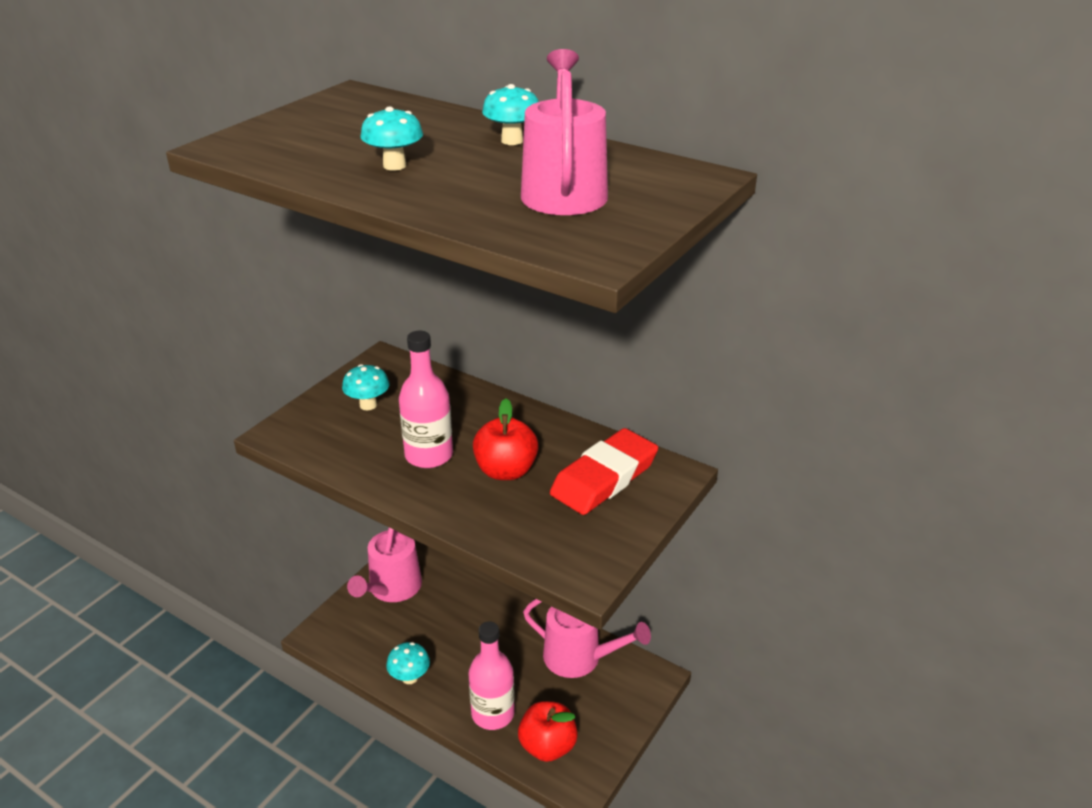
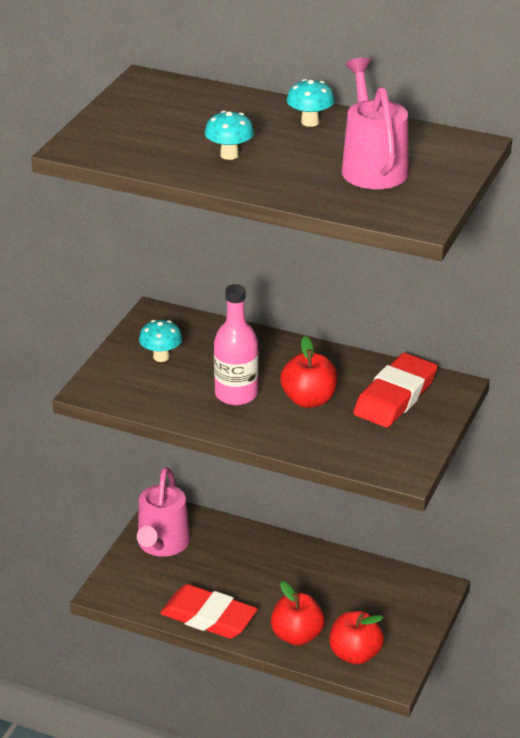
camera: 10 degrees left, 0 degrees up
(410, 677) = (208, 617): turquoise mushroom -> red eraser
(493, 713) = (297, 636): pink bottle -> red apple
(579, 658) = (363, 581): pink watering can -> none

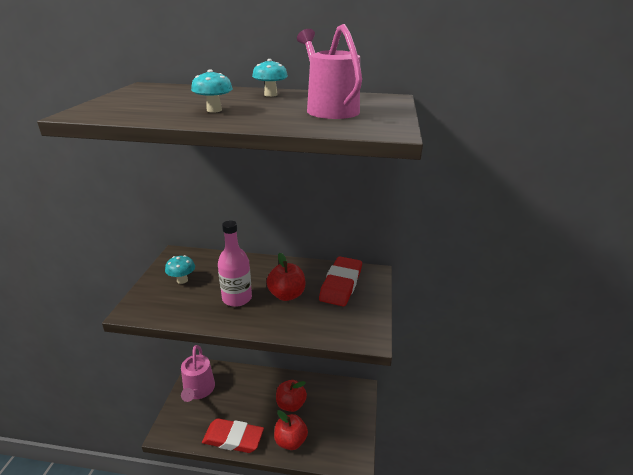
camera: 15 degrees left, 5 degrees down
(355, 654) = (329, 447): red apple -> red apple (291, 404)

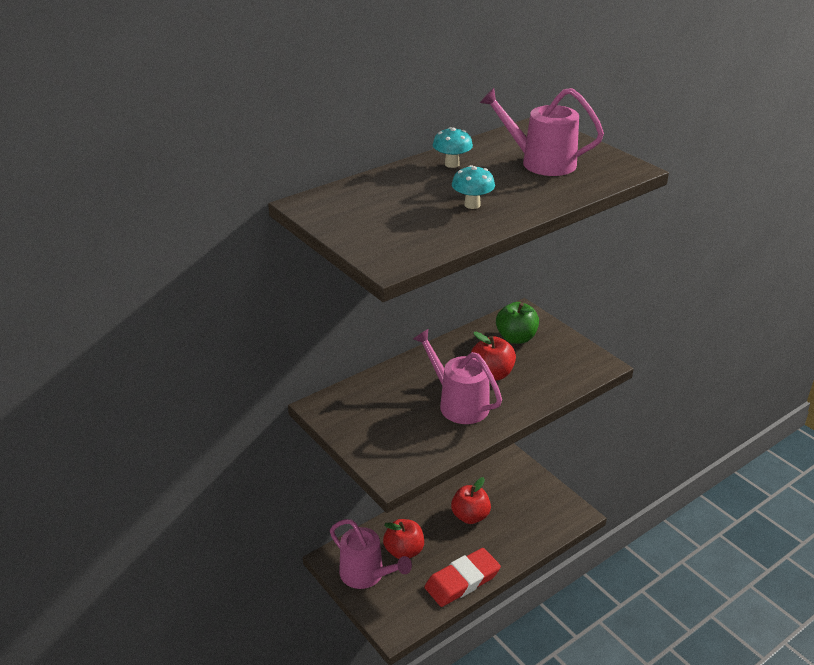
camera: 45 degrees left, 5 degrees up
(182, 280) = (380, 423): turquoise mushroom -> none
(237, 298) = (459, 404): pink bottle -> pink watering can
(290, 441) = (511, 542): red apple -> red apple (404, 551)
(341, 284) = (516, 338): red eraser -> green apple

